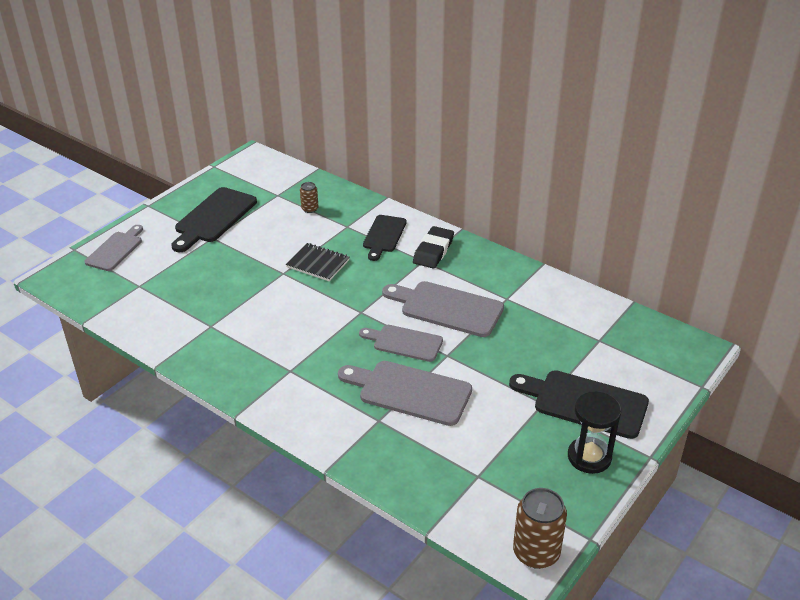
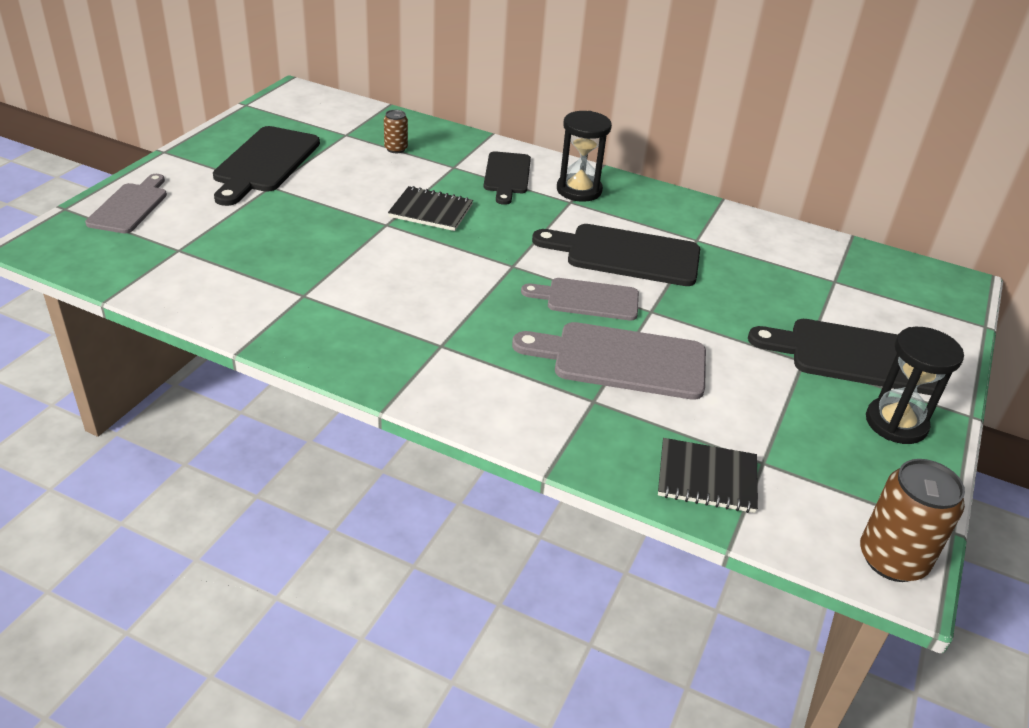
camera: 15 degrees left, 0 degrees up
(433, 251) = (579, 190): black eraser -> black hourglass
(433, 483) = (707, 478): none -> black notebook
(447, 308) = (625, 255): grey cutting board -> black cutting board

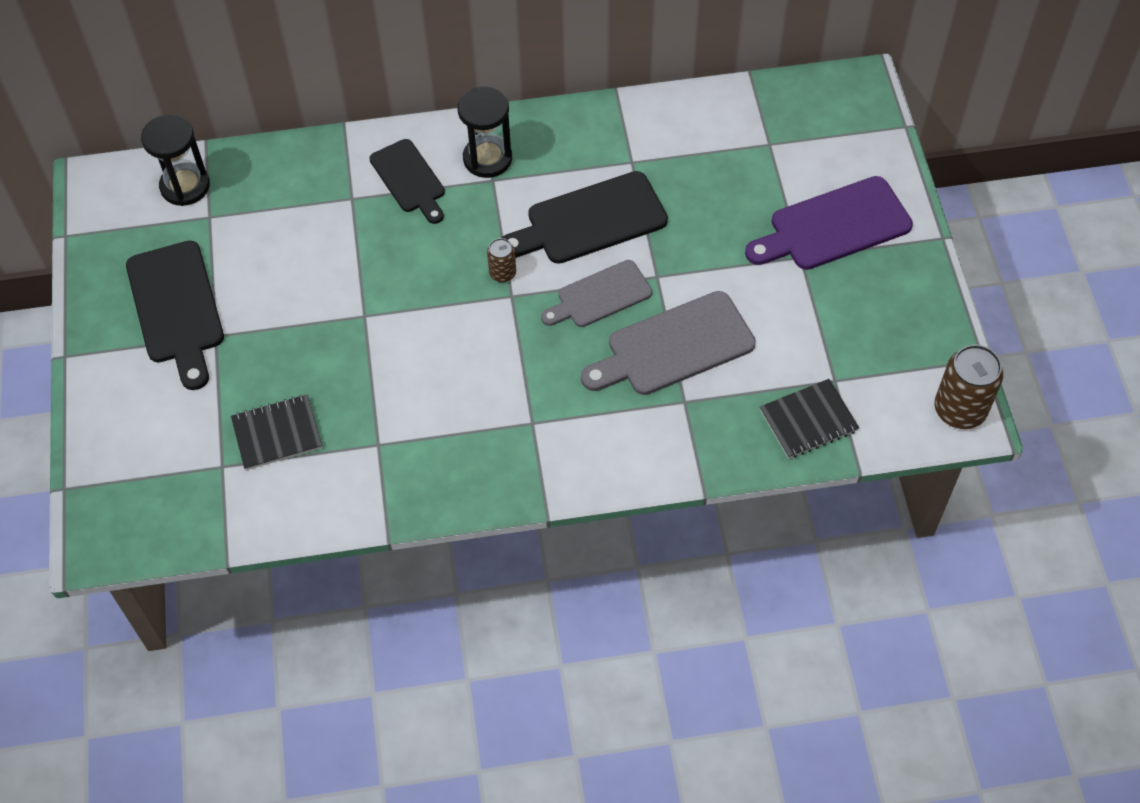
camera: 30 degrees left, 20 degrees up
(130, 206) = (119, 446): grey cutting board -> none
(396, 149) = (276, 207): brown can -> brown can (502, 273)
(431, 211) = (386, 273): black notebook -> black notebook (277, 433)
(855, 356) = (833, 226): black cutting board -> purple cutting board
(896, 423) = (898, 280): black hourglass -> black hourglass (185, 186)

